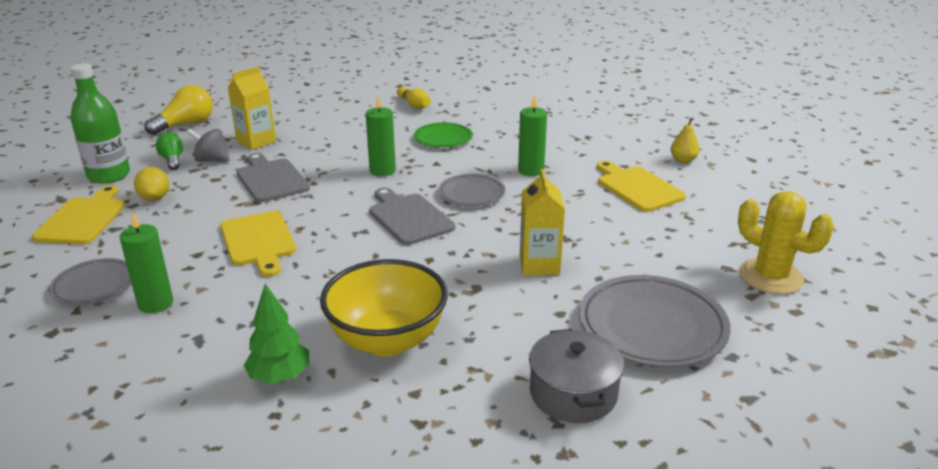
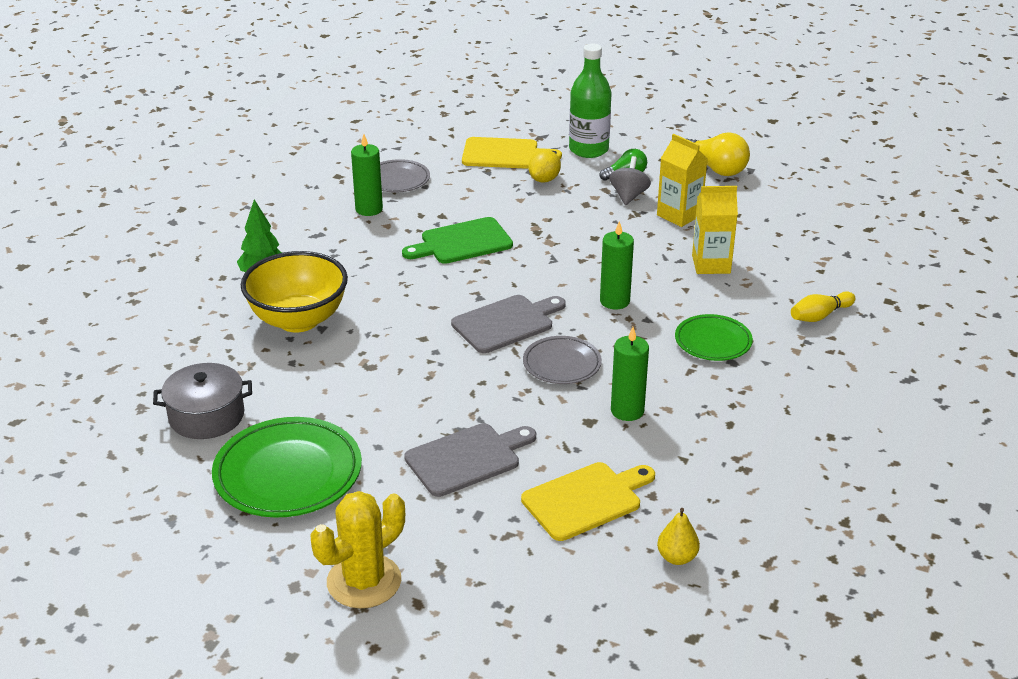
camera: 90 degrees right, 5 degrees up
(155, 198) = (544, 179): yellow lemon -> yellow lemon turned 45 degrees counterclockwise
(258, 241) = (462, 242): yellow cutting board -> green cutting board
(271, 179) = (588, 234): grey cutting board -> grey cutting board (467, 458)
(539, 265) = (407, 407): yellow carton -> yellow carton (711, 264)
(652, 326) = (288, 473): grey plate -> green plate

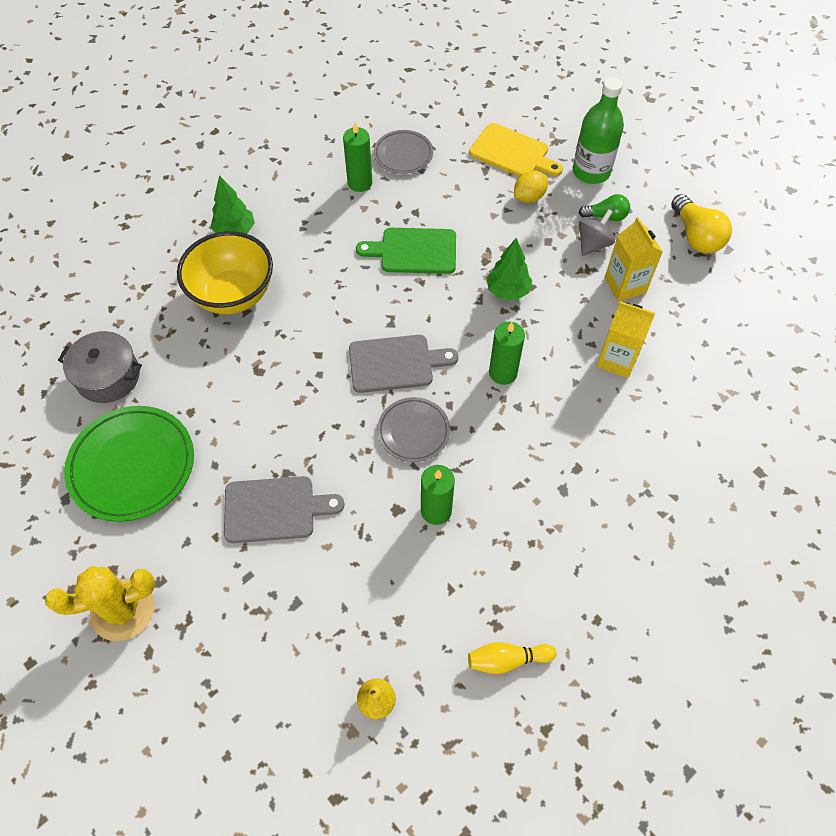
camera: 25 degrees right, 25 degrees up
(575, 246) = (507, 291): none -> green tree
(586, 500) = (342, 600): yellow cutting board -> none
(713, 341) = (560, 457): green plate -> none
(820, 316) = (680, 464): yellow bowling pin -> yellow bowling pin (507, 660)

